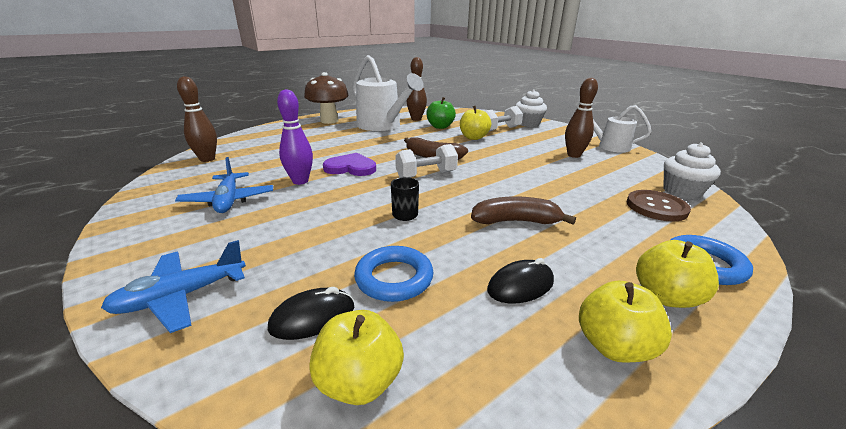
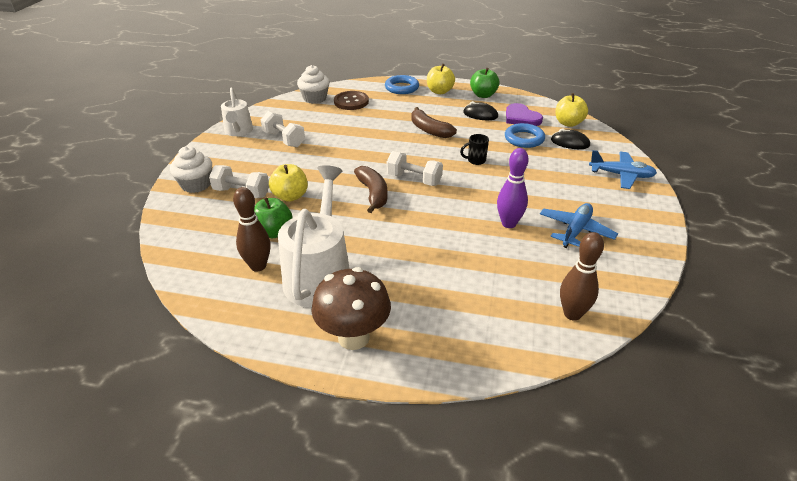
camera: 130 degrees left, 10 degrees up
(351, 167) = (453, 218): purple heart -> purple heart (521, 117)
(574, 155) = (284, 139): brown bowling pin -> white dumbbell
(613, 346) = (483, 95): yellow apple -> green apple

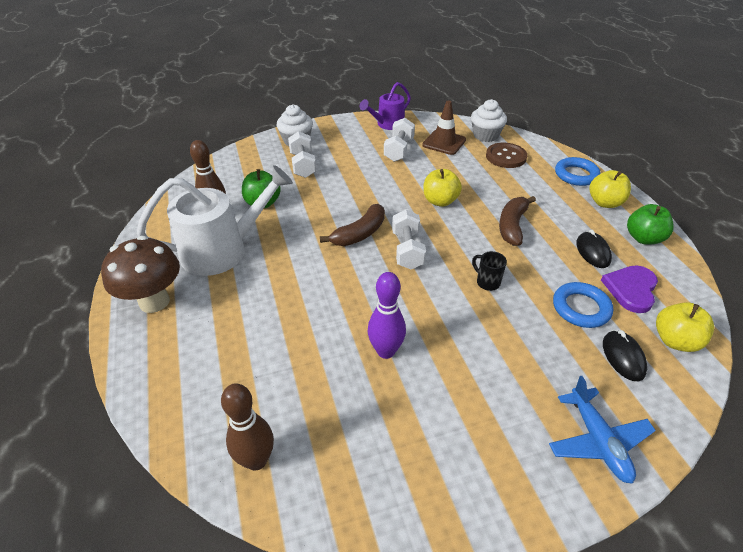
camera: 60 degrees right, 5 degrees up
(238, 131) = (387, 124): white watering can -> purple watering can
(290, 196) = (317, 190): yellow apple -> yellow apple (440, 201)
(301, 117) = (444, 142): none -> brown traffic cone
(575, 231) = (418, 420): blue plane -> none

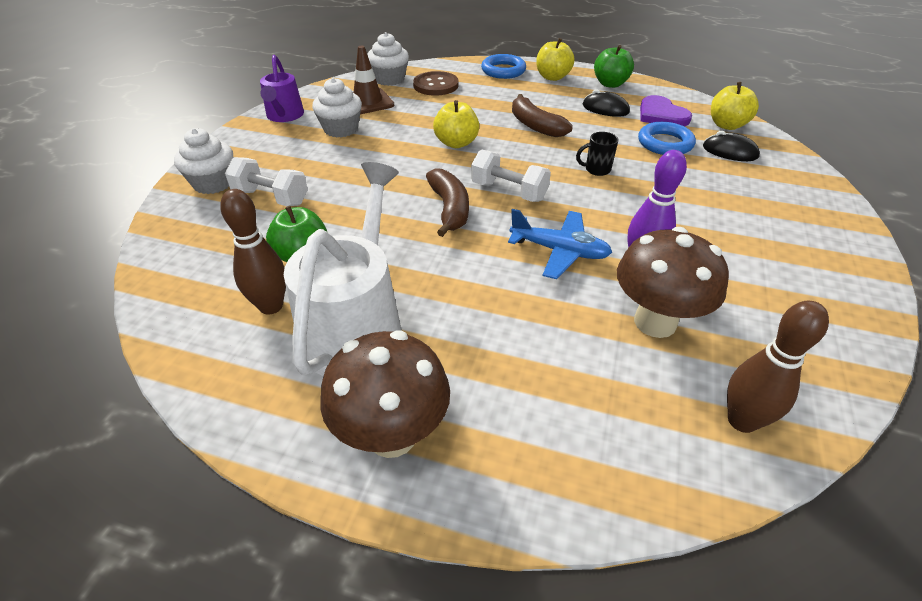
camera: 55 degrees left, 0 degrees up
(325, 380) = (655, 322): none -> brown mushroom
(399, 150) = (341, 129): white dumbbell -> white cupcake
(597, 440) = (806, 201): blue plane -> blue plane (559, 251)

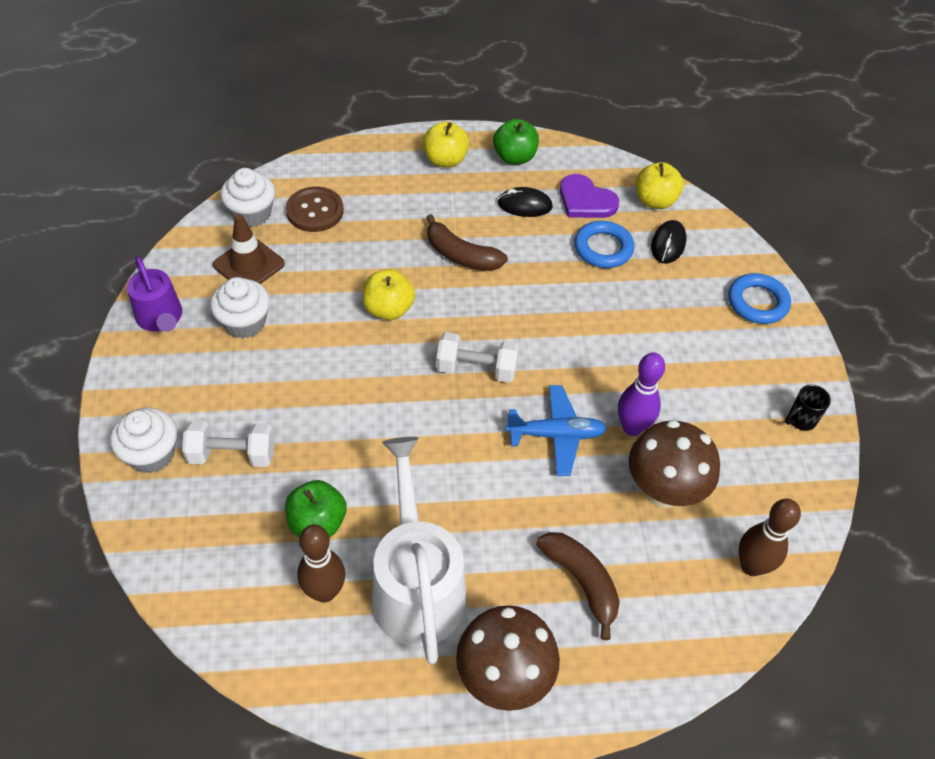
camera: 25 degrees left, 10 degrees up
(449, 209) = (429, 412): brown banana -> brown banana (581, 582)
(503, 71) = (383, 161): blue ring -> blue ring (757, 302)
(596, 170) = (549, 310): black mug -> black mug (800, 420)
(729, 152) = (668, 244): black mouse -> black mouse turned 75 degrees counterclockwise

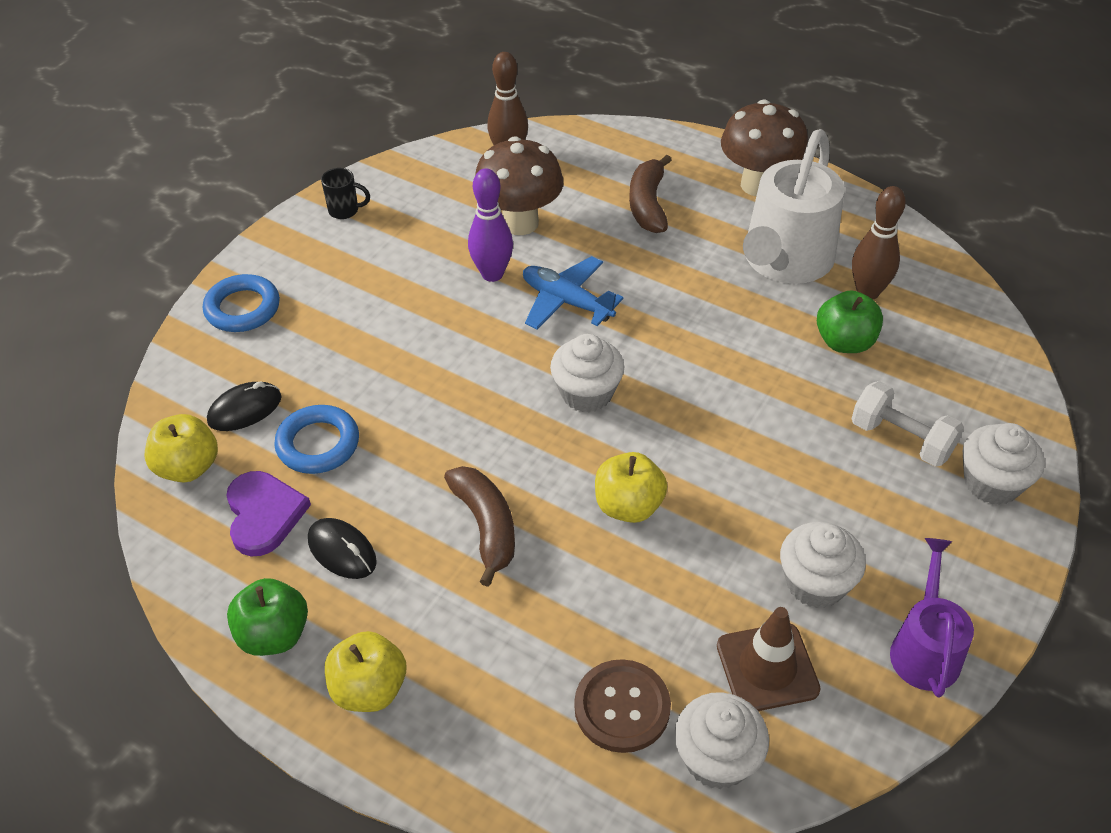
camera: 140 degrees left, 5 degrees down
(476, 368) = (587, 393): white dumbbell -> white cupcake

